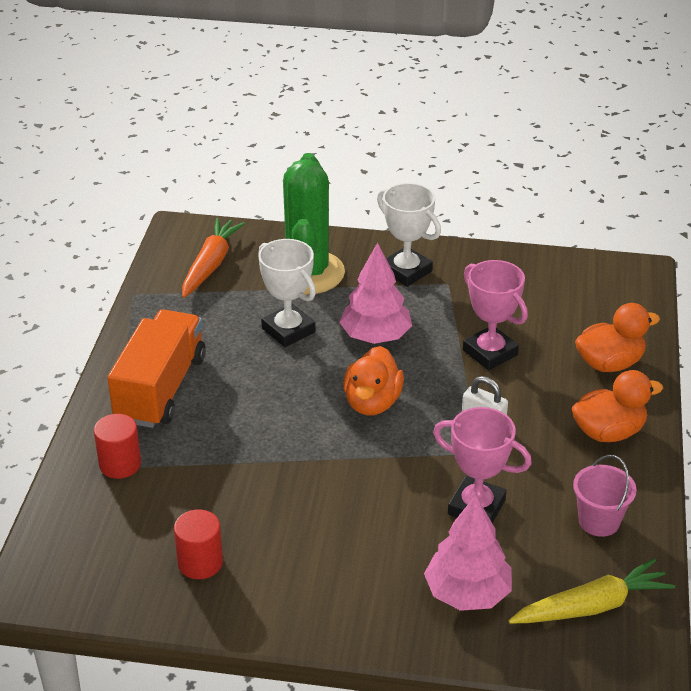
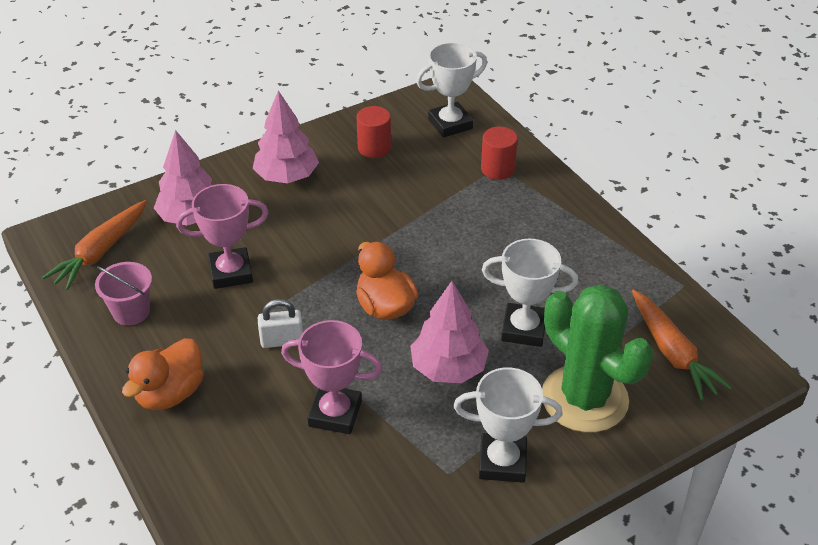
camera: 140 degrees right, 5 degrees up
(90, 543) = (450, 124): none -> white trophy
(161, 388) = (546, 227): orange truck -> none
(326, 583) = (287, 177): none -> pink tree
(591, 606) = (100, 252): yellow carrot -> orange carrot
(609, 363) = (215, 471): orange duck -> none

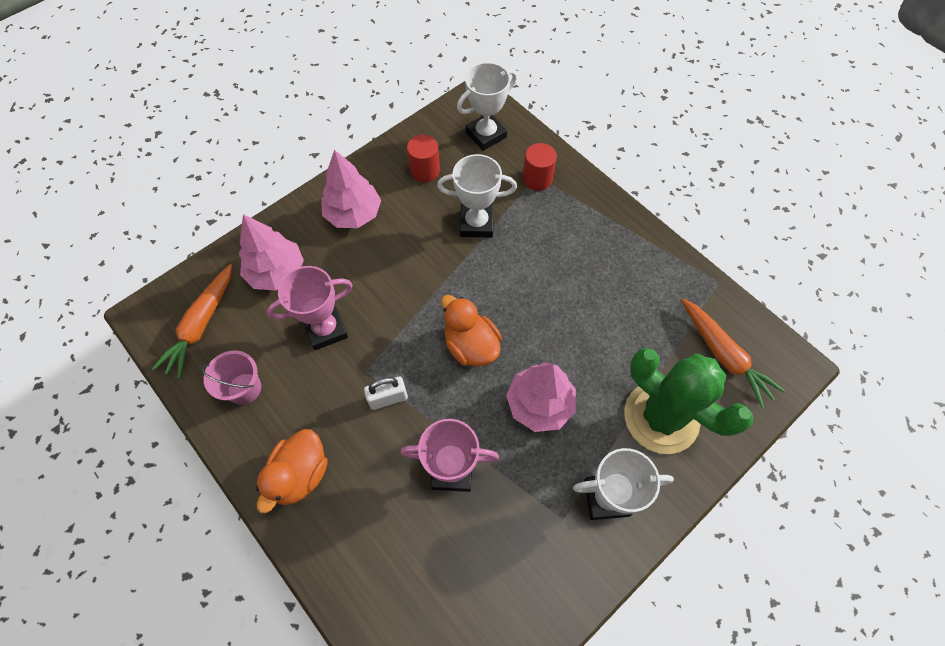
camera: 10 degrees left, 20 degrees up
(524, 329) = (595, 351): white trophy -> white trophy (476, 224)

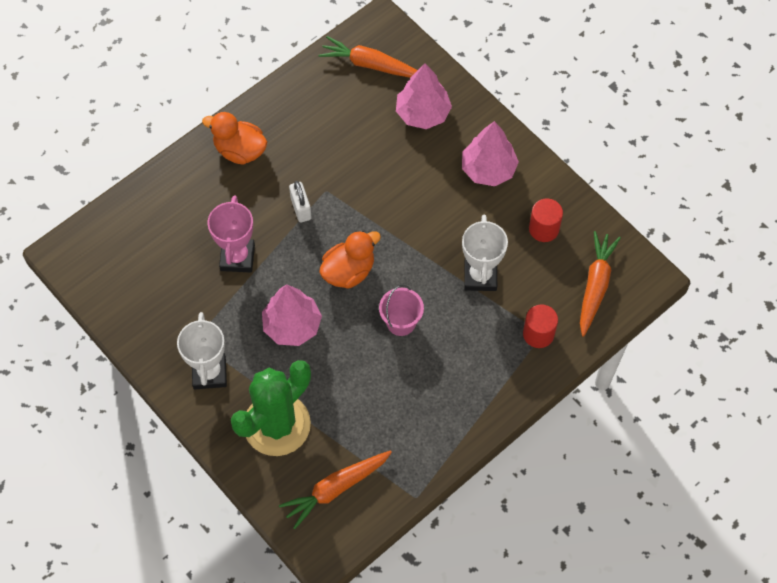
camera: 90 degrees right, 0 degrees up
(244, 388) = (312, 104): pink bucket -> pink bucket (401, 322)
(326, 329) = (365, 157): pink trophy -> none
(486, 135) = (595, 286): white trophy -> orange carrot

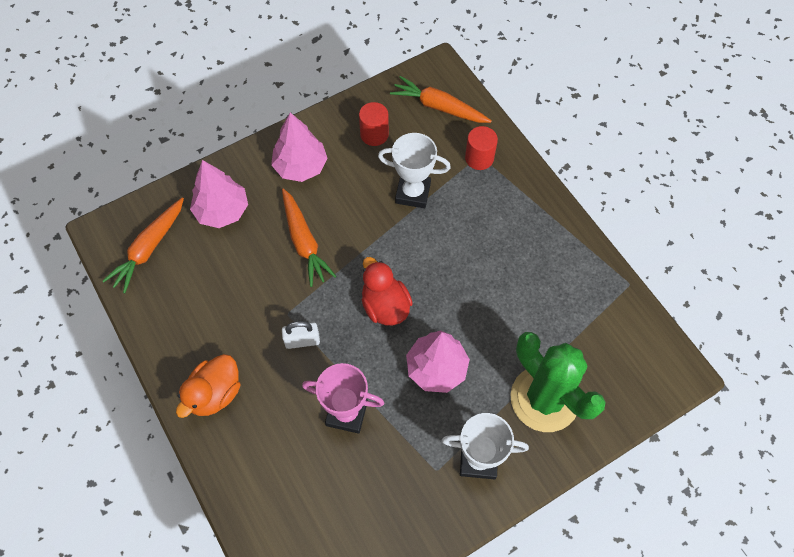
camera: 80 degrees left, 0 degrees up
(336, 489) = (617, 352): orange carrot -> orange carrot (304, 242)
(348, 271) = (385, 306): orange duck -> red duck
(401, 322) = (449, 267): pink bucket -> none

